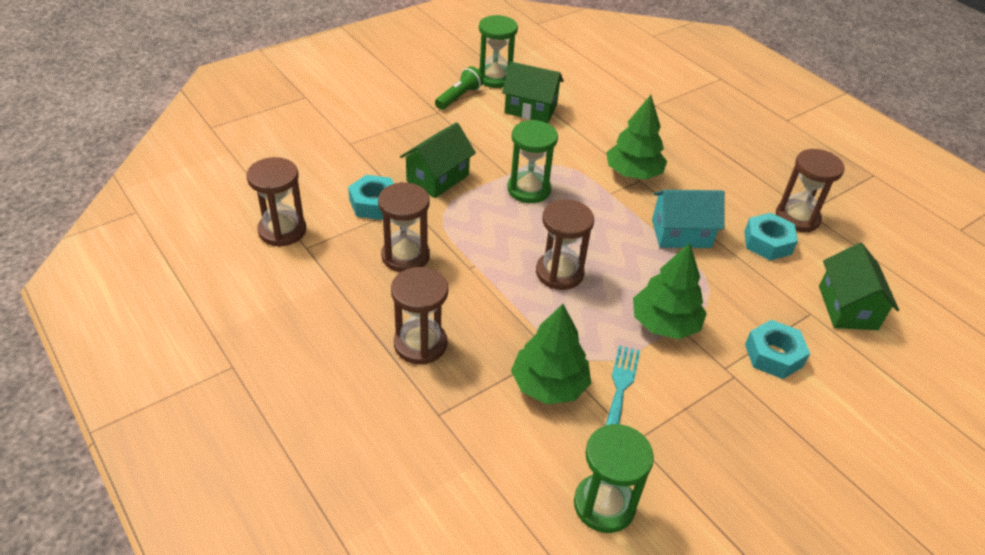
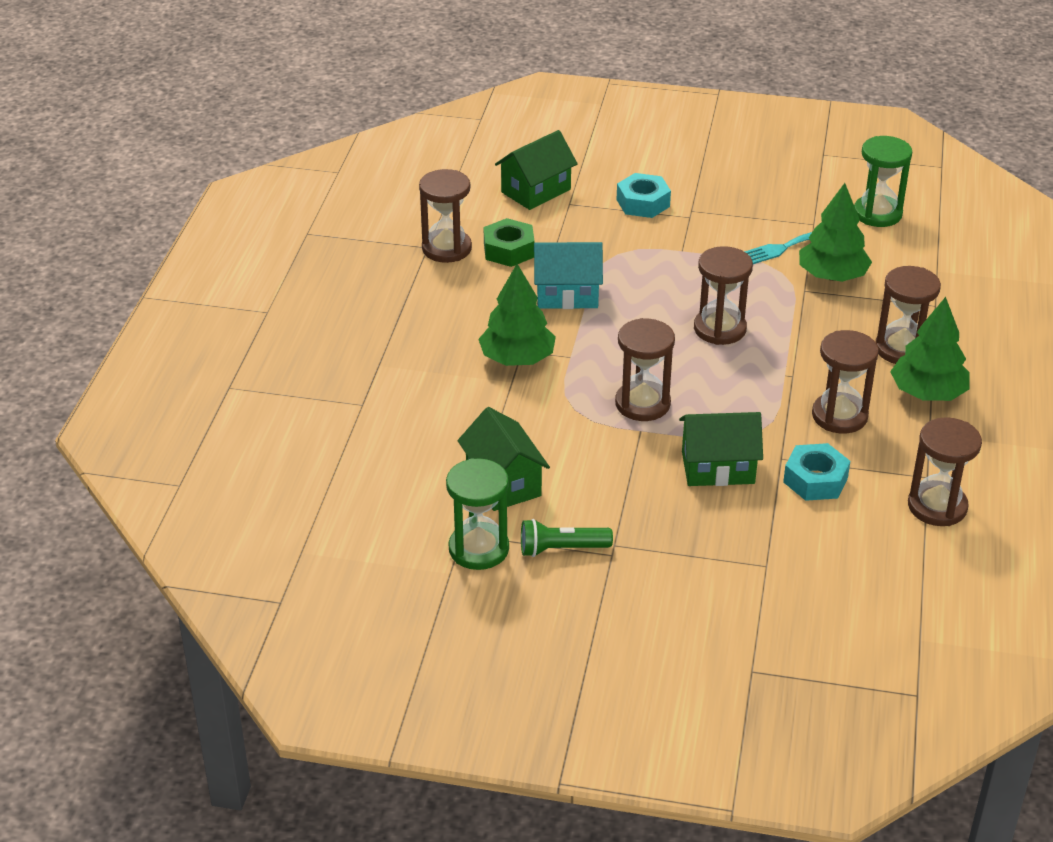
camera: 130 degrees left, 5 degrees down
(529, 189) = (642, 404): green hourglass -> brown hourglass
(664, 324) = (690, 257): green tree -> green tree (927, 393)
(681, 233) = (567, 294): turquoise house -> turquoise house turned 45 degrees counterclockwise
(767, 242) = (508, 250): turquoise nut -> green nut

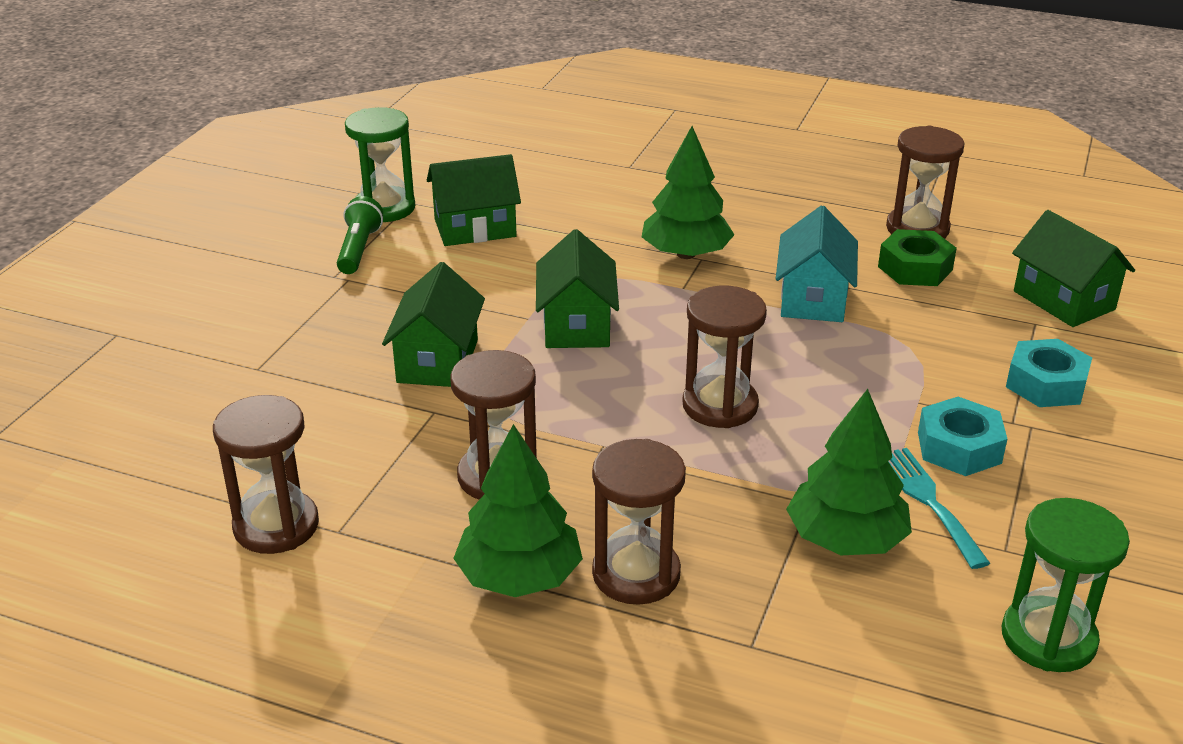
camera: 100 degrees right, 5 degrees down
(642, 404) = (576, 325): brown hourglass -> green house
(815, 480) = (380, 431): turquoise nut -> turquoise nut (959, 448)

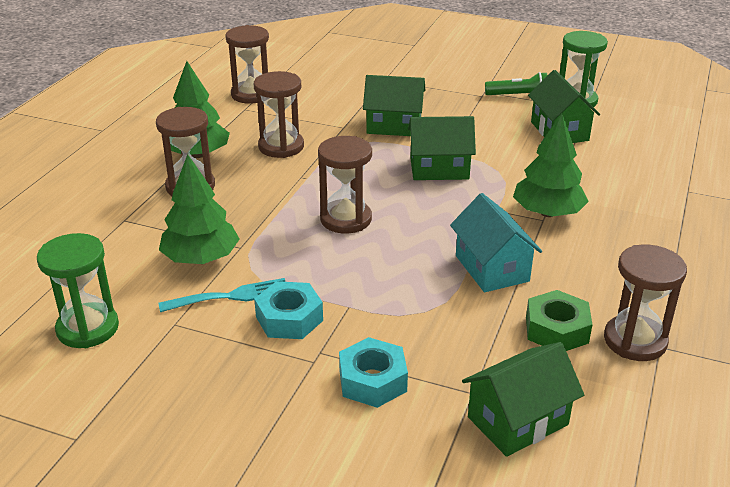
camera: 90 degrees right, 0 degrees up
(813, 298) = (492, 268): turquoise house -> turquoise house turned 60 degrees clockwise

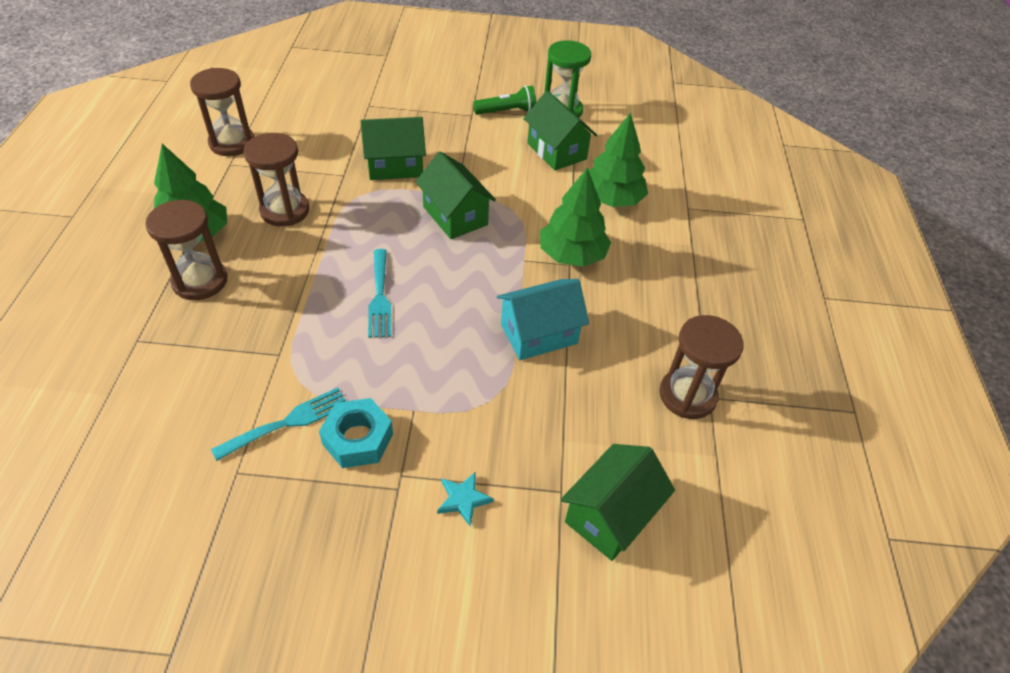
camera: 20 degrees left, 15 degrees up
(88, 328) = (140, 500): green hourglass -> none
(201, 258) = (240, 377): green tree -> green tree (611, 199)
(346, 219) = (380, 297): brown hourglass -> turquoise fork
(372, 381) = (463, 499): turquoise nut -> turquoise star
(439, 169) = (455, 216): green house -> green house turned 75 degrees clockwise
(492, 268) = (539, 334): turquoise house -> turquoise house turned 75 degrees counterclockwise
(556, 330) = (617, 397): green nut -> none

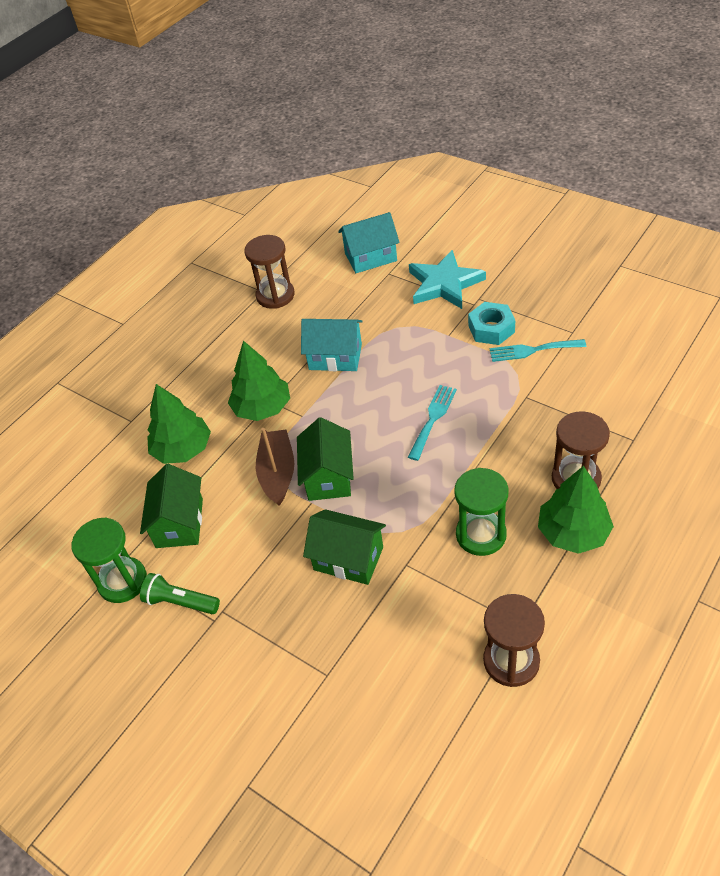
camera: 140 degrees left, 0 degrees up
(285, 211) = (481, 535): brown hourglass -> green hourglass
(463, 499) = (444, 284): turquoise star -> turquoise star, size x2.27
(505, 206) = (277, 473): none -> brown boat
(610, 515) = (370, 257): green house -> turquoise house

